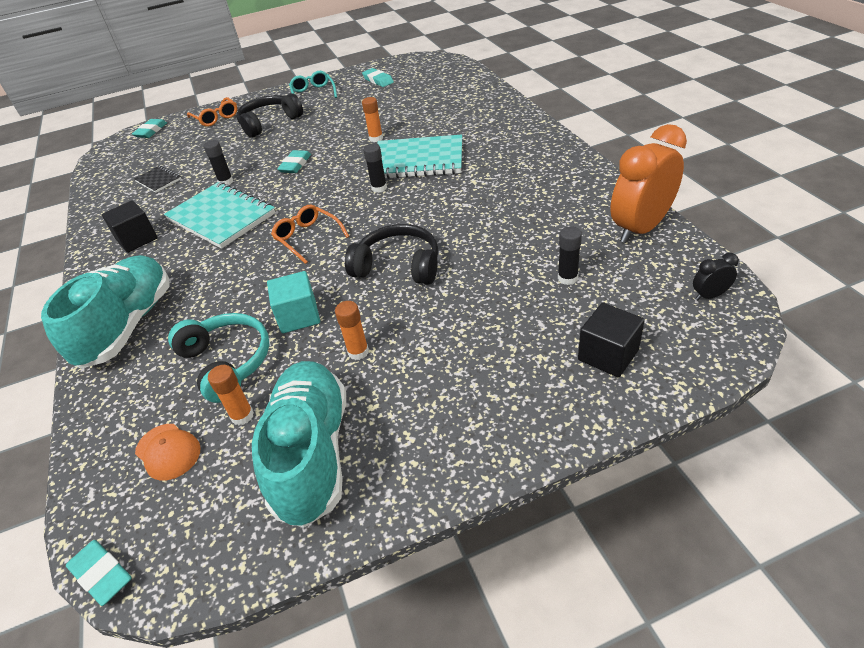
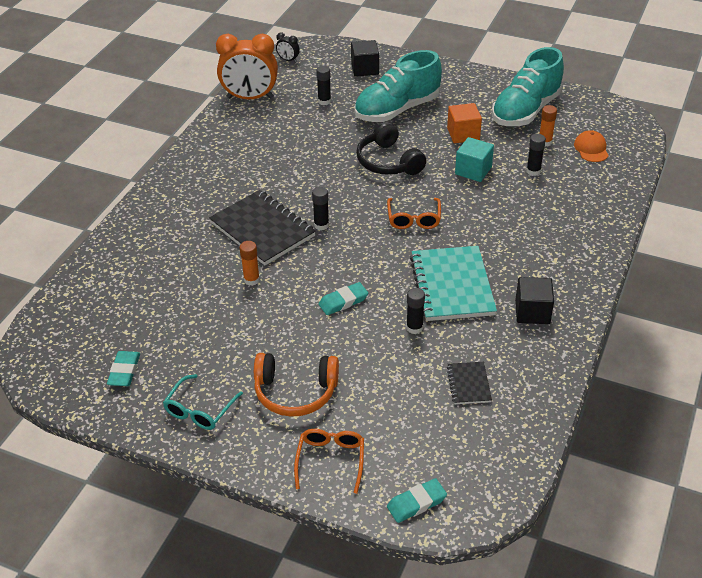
camera: 140 degrees left, 0 degrees up
(102, 574) = (642, 123): turquoise eraser -> none
(128, 325) = (578, 233): turquoise shoe -> turquoise shoe (397, 110)
(227, 362) = (533, 171): turquoise headphones -> black glue stick
(269, 123) = (295, 392): black headphones -> orange headphones
(358, 352) = (463, 134): orange glue stick -> orange cube
(418, 160) = (262, 229): turquoise notebook -> black notebook

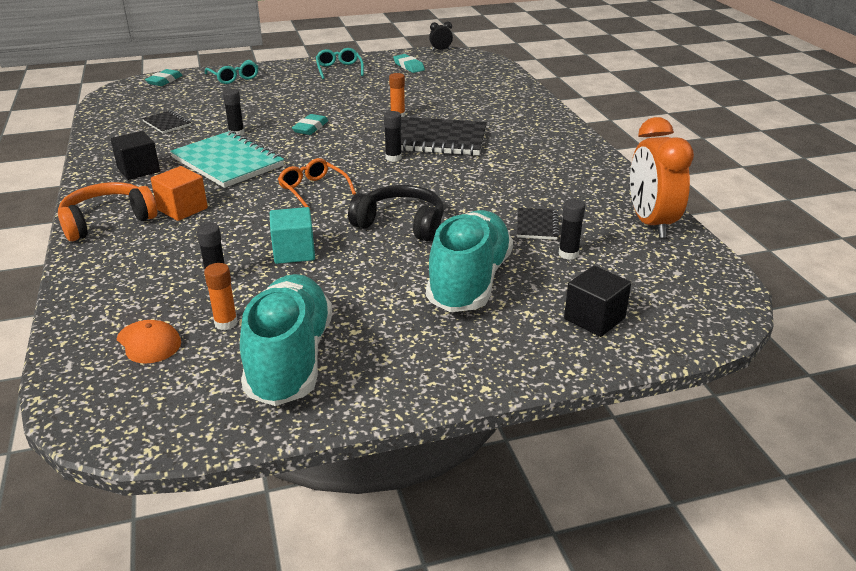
camera: 140 degrees right, 10 degrees down
(250, 98) = (650, 223): orange clock -> orange clock turned 60 degrees counterclockwise
(288, 60) = (705, 284): black clock -> black clock (440, 50)
(295, 392) = (289, 89): orange headphones -> orange headphones (107, 221)
(312, 124) = (537, 225): none -> black notebook
(330, 461) = (234, 77): orange glasses -> turquoise glasses
(463, 134) = (348, 287): orange cube -> orange cube (182, 209)

